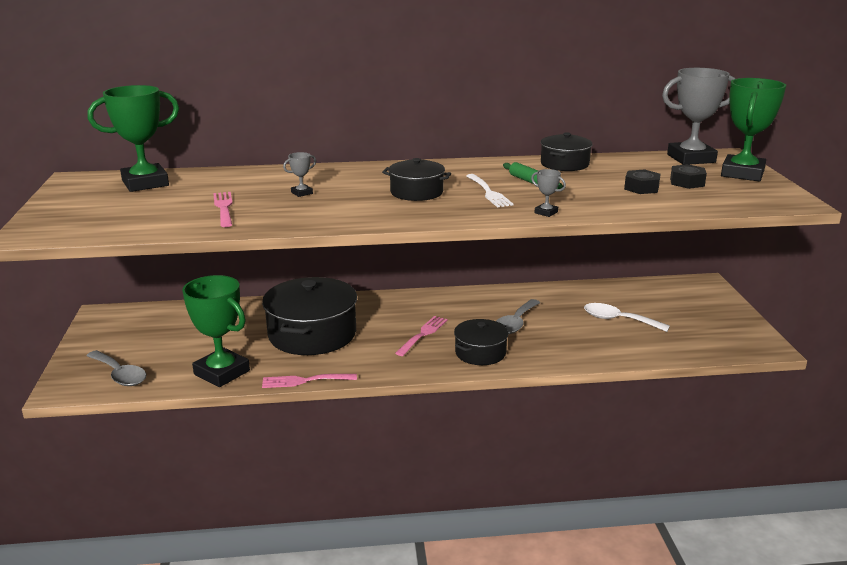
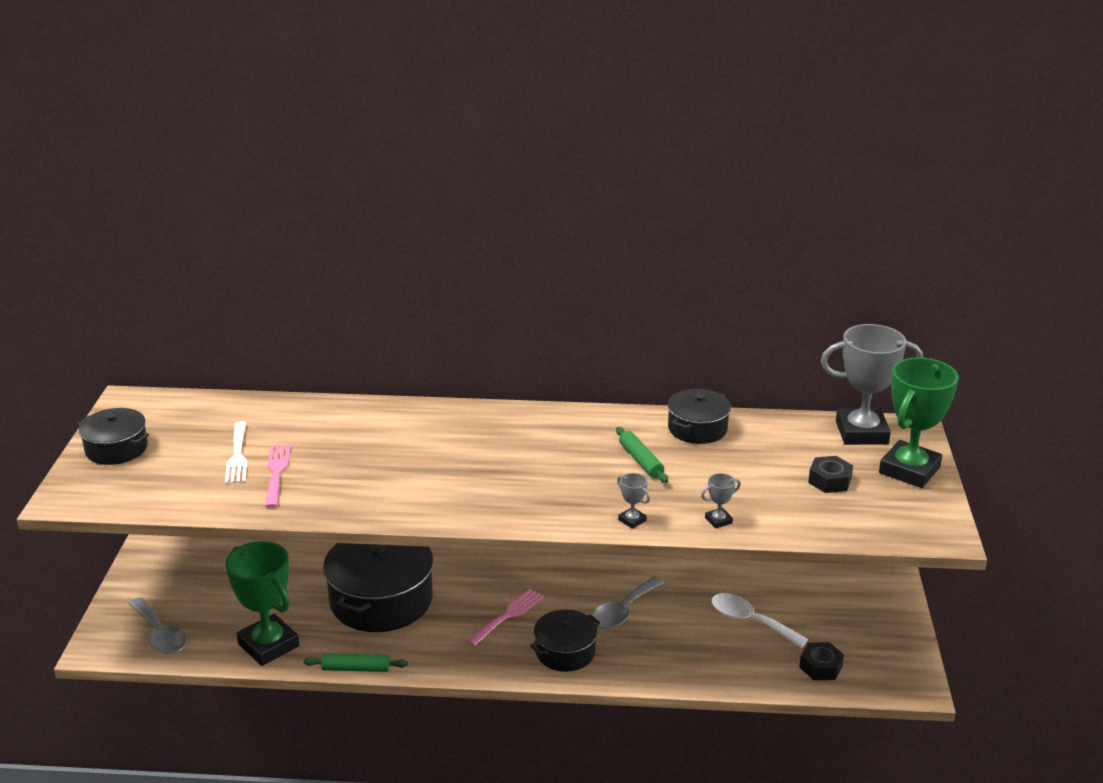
camera: 10 degrees right, 5 degrees up
(145, 183) = (202, 418): green trophy -> none
(302, 193) = (369, 454): grey trophy -> grey trophy (718, 520)
(305, 381) = (356, 668): pink fork -> green rolling pin
(416, 192) = (499, 466): black pot -> black pot (116, 449)
(488, 192) = (582, 475): white fork -> white fork (237, 455)
(641, 188) = (768, 485): black nut -> black nut (820, 667)

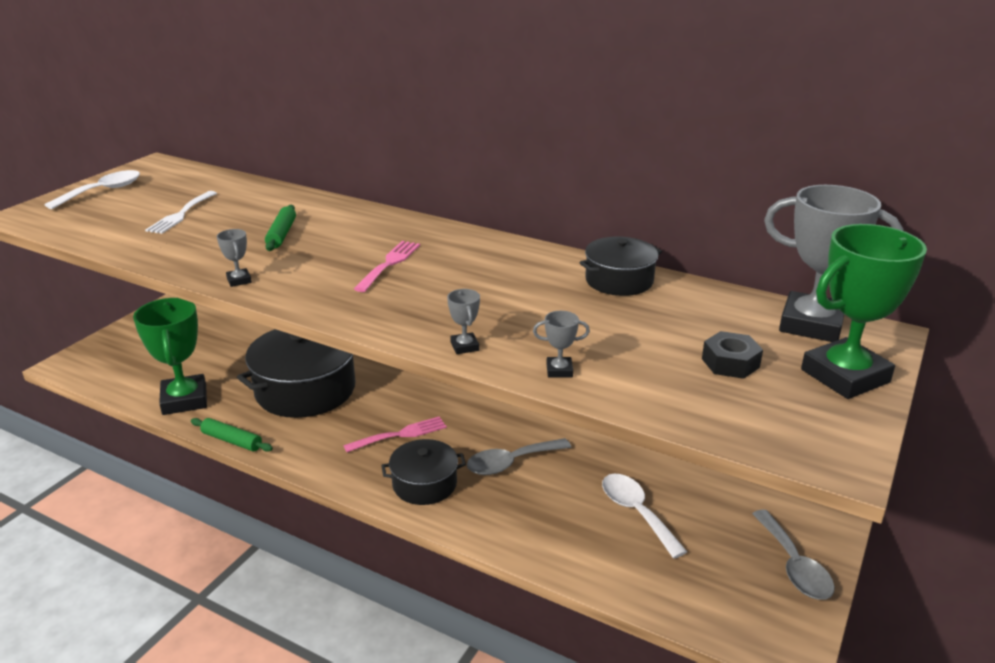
camera: 25 degrees right, 0 degrees up
(116, 449) = (103, 191): black pot -> white spoon
(160, 634) = (117, 368): grey spoon -> grey spoon (794, 566)
(277, 473) = (194, 232): pink fork -> pink fork (389, 264)
(381, 511) = (239, 280): none -> grey trophy
(641, 461) = (530, 295): green rolling pin -> green rolling pin (282, 234)
(820, 667) = (684, 588): black nut -> none

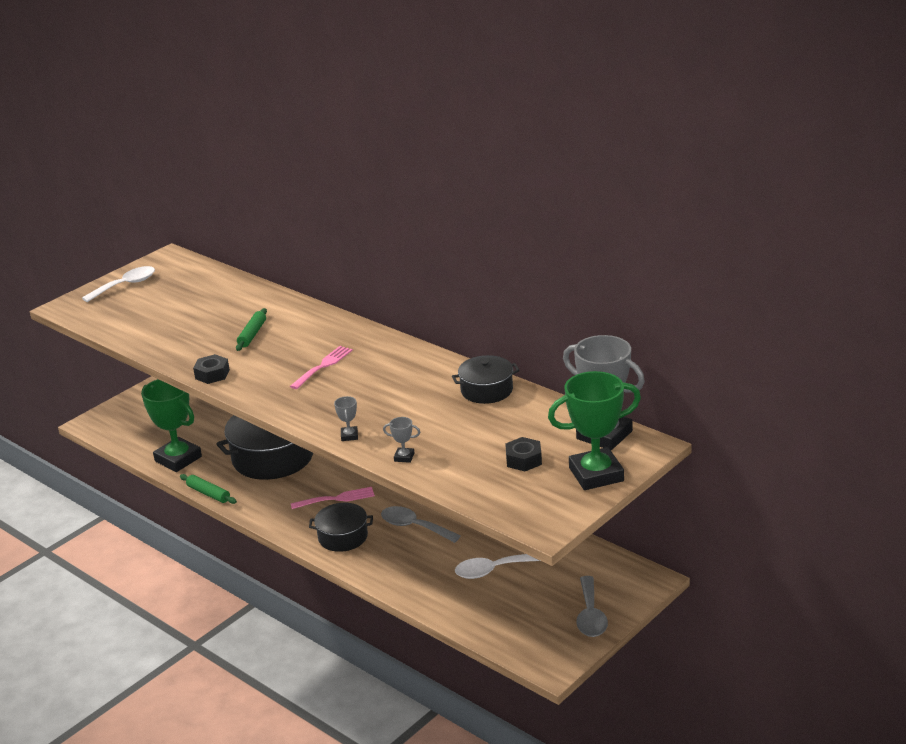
camera: 15 degrees right, 0 degrees up
(181, 214) = (181, 311): white fork -> none
(184, 400) = (178, 459): green trophy -> green trophy turned 45 degrees counterclockwise
(239, 280) = (212, 374): grey trophy -> black nut
(511, 463) = (414, 526): grey spoon -> grey spoon turned 45 degrees clockwise
(636, 512) = (493, 570): white spoon -> white spoon turned 90 degrees counterclockwise

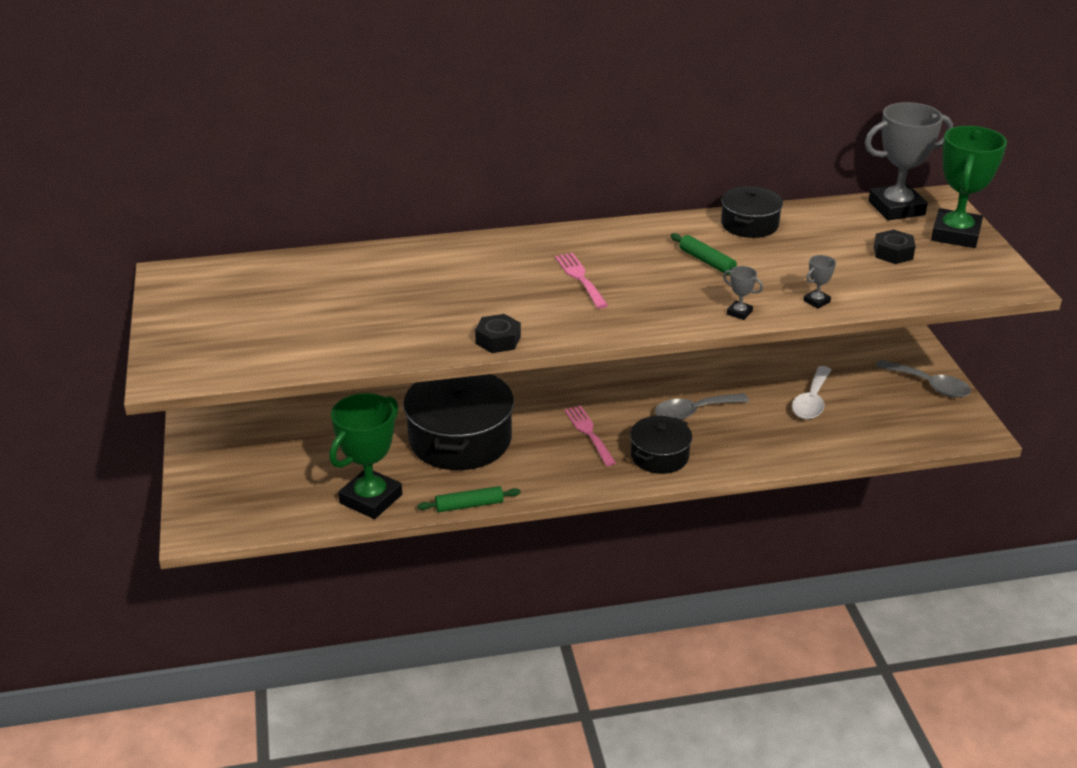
camera: 55 degrees left, 5 degrees up
(125, 285) = (188, 322): white spoon -> none
(178, 459) = (371, 499): green trophy -> green trophy turned 45 degrees counterclockwise
(252, 334) = (448, 290): green rolling pin -> green rolling pin (707, 261)
(336, 499) = (589, 433): pink fork -> pink fork turned 45 degrees counterclockwise

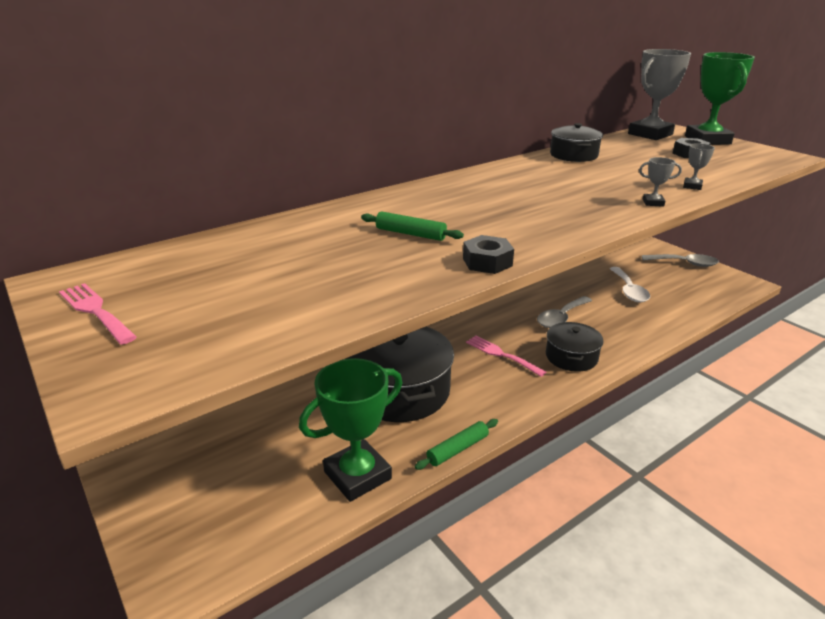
camera: 25 degrees left, 5 degrees down
(371, 499) = (357, 475): green trophy -> green trophy turned 45 degrees clockwise
(580, 278) = (498, 205): pink fork -> pink fork (96, 311)
(707, 261) = (578, 178): green rolling pin -> green rolling pin (410, 234)

